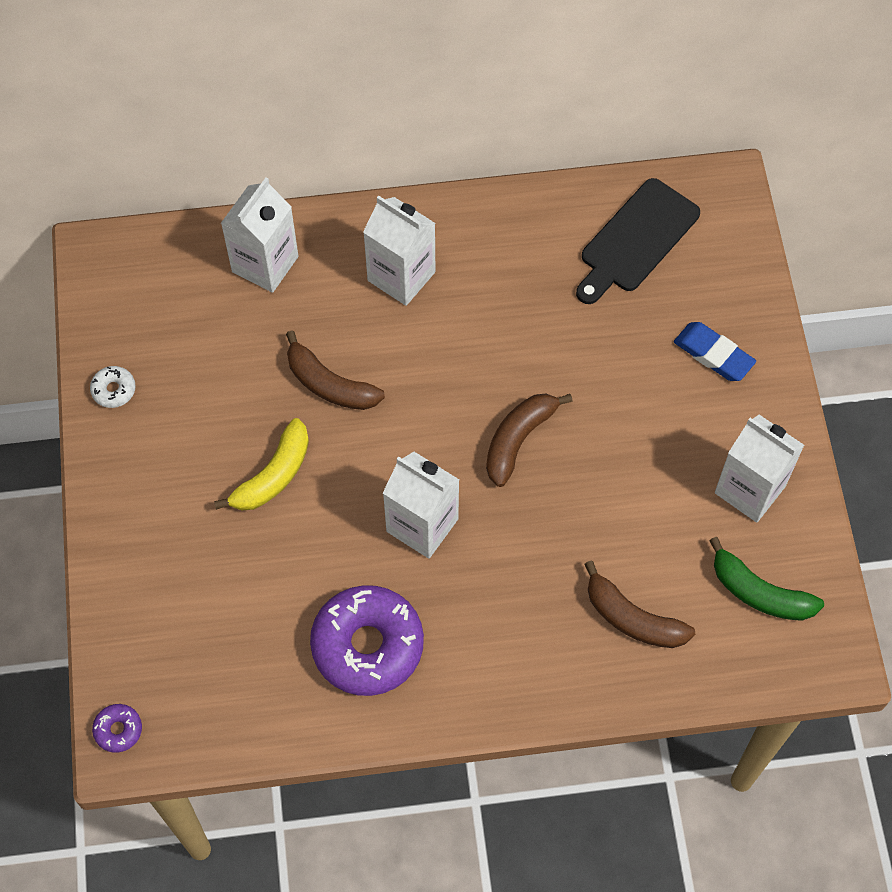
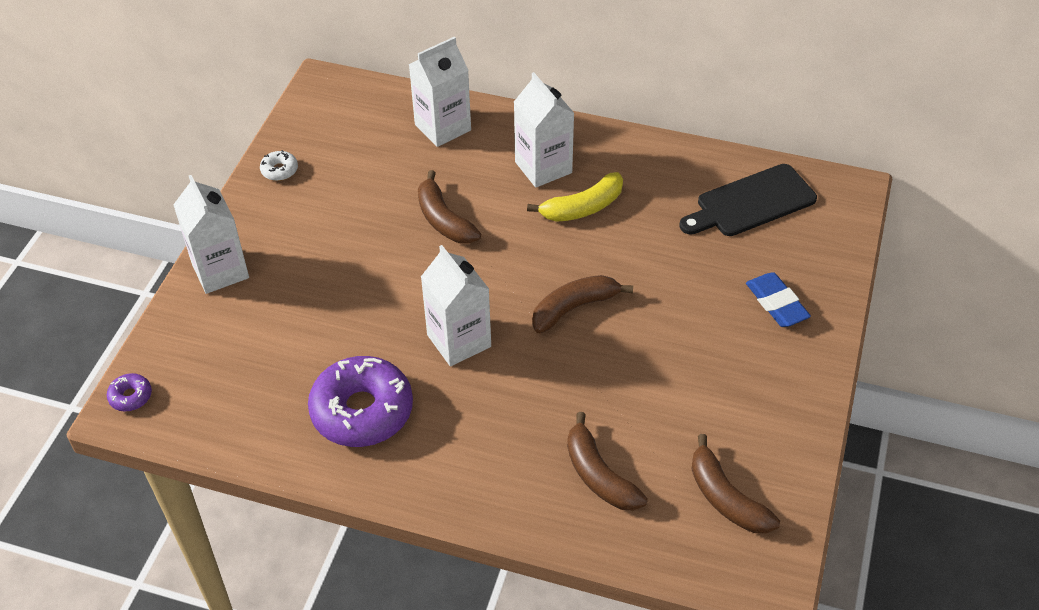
camera: 25 degrees right, 15 degrees down
(273, 475) = (362, 265): yellow banana -> yellow banana (583, 207)
(750, 489) = (758, 414): white carton -> white carton (220, 271)
(759, 593) = (726, 498): green banana -> brown banana

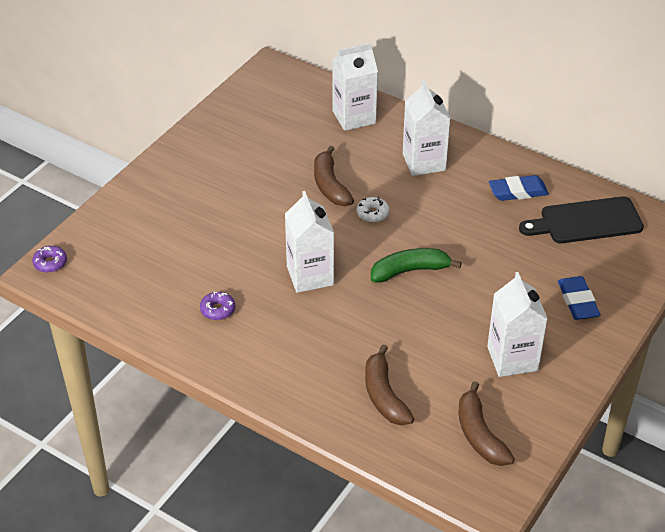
camera: 15 degrees right, 5 degrees down
(220, 271) = (146, 188): white carton -> white carton (512, 358)
(279, 170) = (215, 125): white donut -> white donut (372, 214)
(362, 411) = (218, 310): purple donut -> purple donut, size x0.43
(574, 308) = (409, 271): brown banana -> green banana
(583, 207) = (445, 198): yellow banana -> none
(663, 182) = (518, 192): none -> blue eraser

